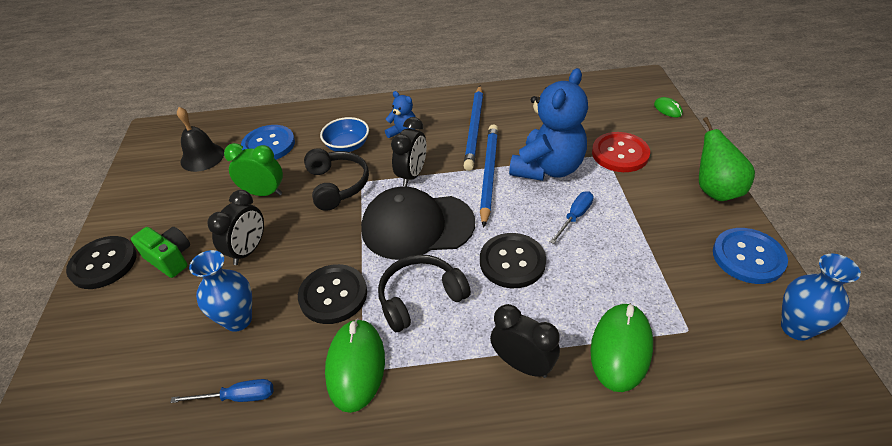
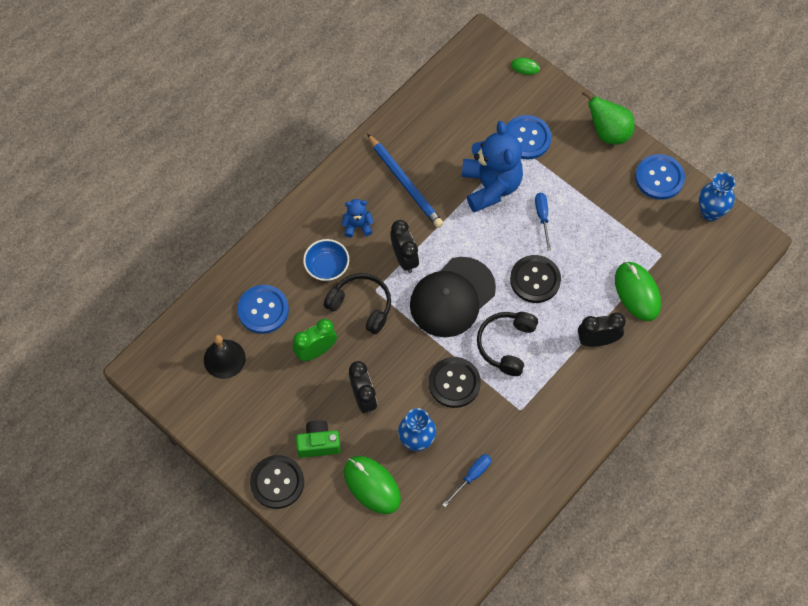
camera: 45 degrees left, 20 degrees up
(355, 366) = (514, 411): green mouse -> green mouse (372, 485)
(489, 174) = (457, 220): blue pencil -> none
(620, 154) = (526, 138): red button -> blue button

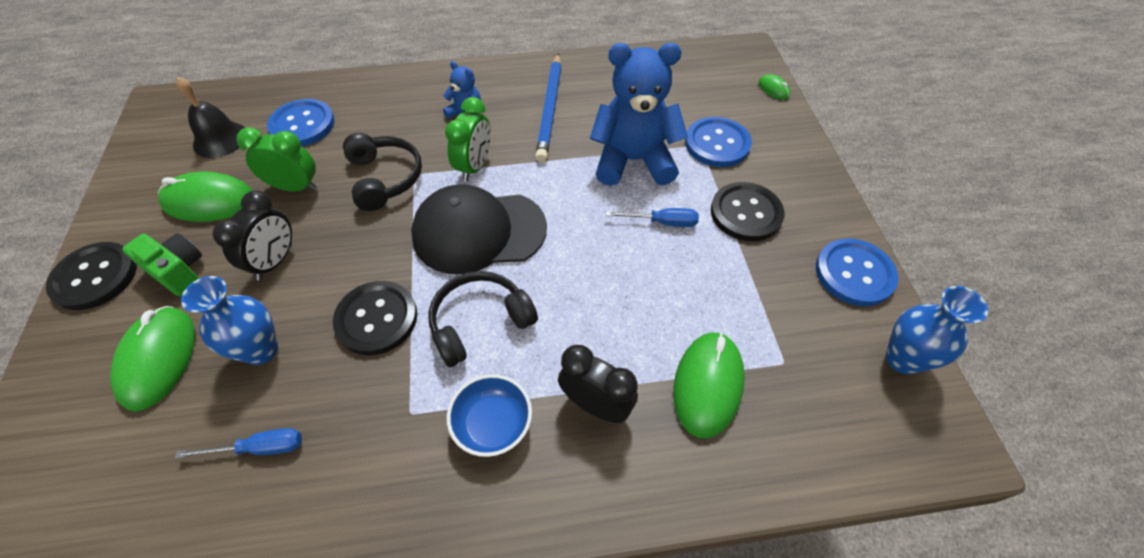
camera: 40 degrees right, 10 degrees down
(277, 398) = (209, 201): none -> green mouse
(327, 267) = (398, 128): blue bowl -> blue bowl (493, 424)
(404, 258) = (475, 166): black clock -> green clock
(490, 186) = (633, 160): blue teddy bear -> blue teddy bear turned 120 degrees counterclockwise
(535, 280) = (588, 278): black button -> black button (746, 213)
(542, 217) = (662, 222): blue screwdriver -> blue screwdriver turned 60 degrees clockwise
(608, 133) = (822, 191): green pear -> none

